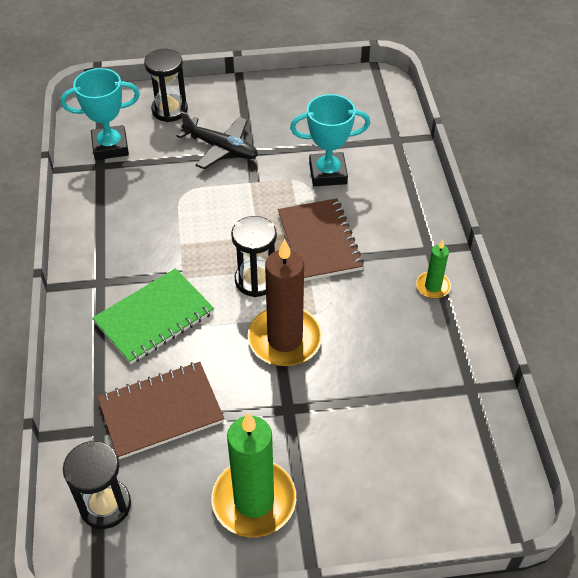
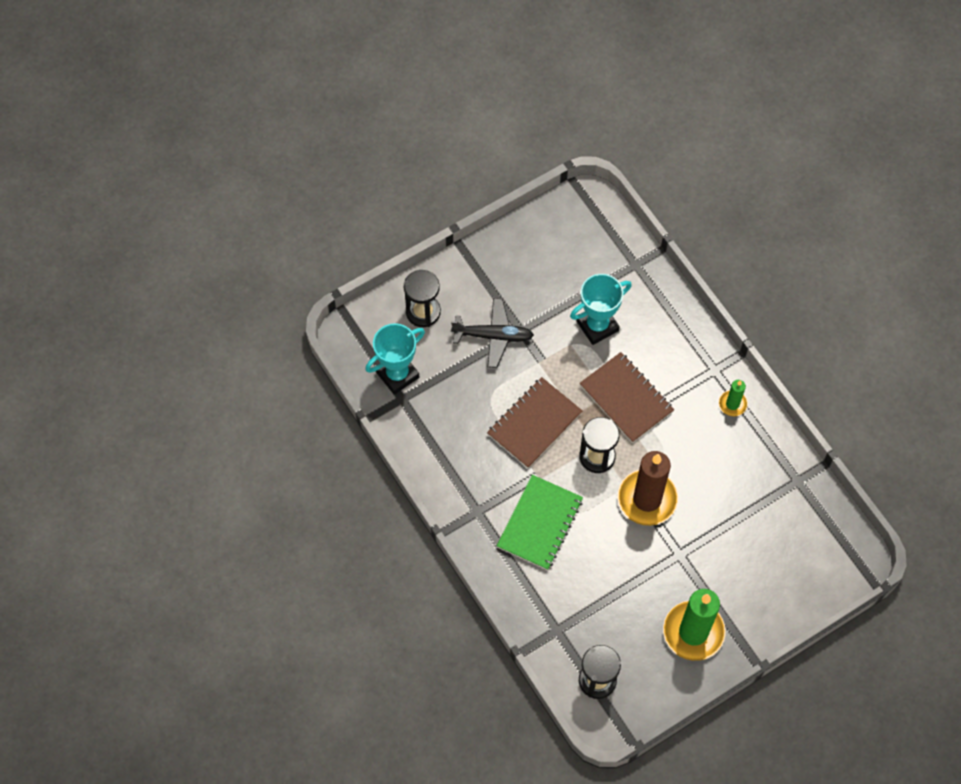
camera: 25 degrees left, 15 degrees up
(161, 411) = (592, 596): brown notebook -> brown notebook (534, 423)

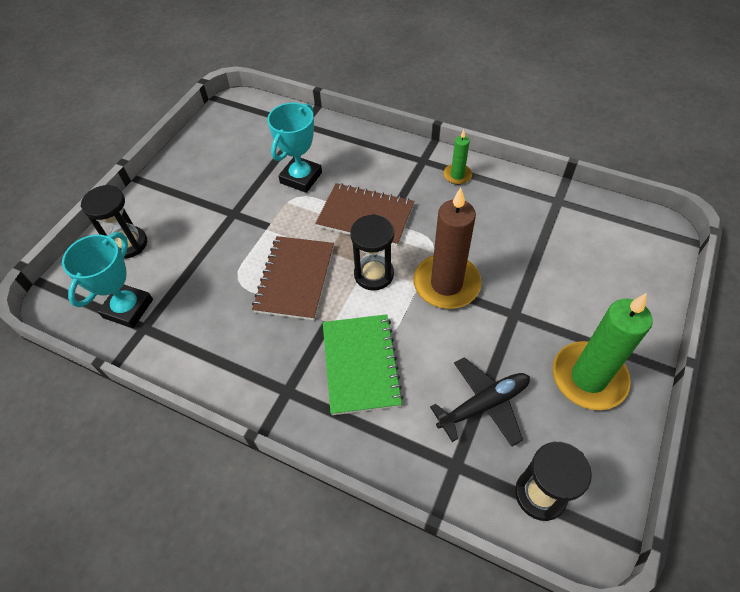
camera: 30 degrees left, 10 degrees down
(493, 336) = (210, 230): black plane -> black plane (484, 405)

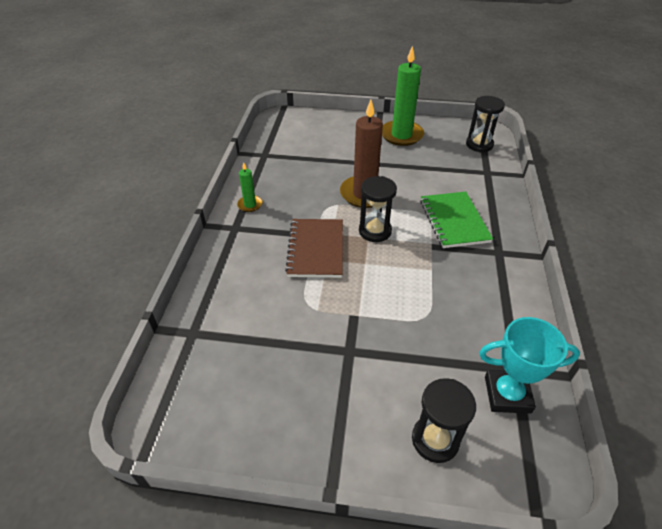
camera: 110 degrees left, 10 degrees down
(295, 279) = (403, 276): brown notebook -> none
(301, 178) = (281, 308): turquoise trophy -> none
(361, 364) = (453, 221): green notebook -> green notebook turned 75 degrees counterclockwise
(484, 405) = (444, 167): black plane -> none

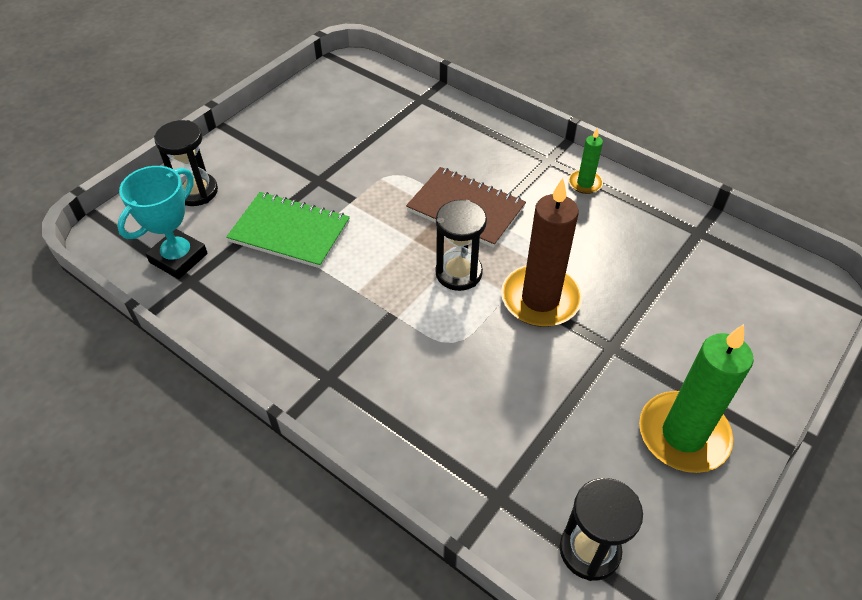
camera: 120 degrees right, 5 degrees up
(453, 221) = (418, 366): green notebook -> green notebook (290, 232)

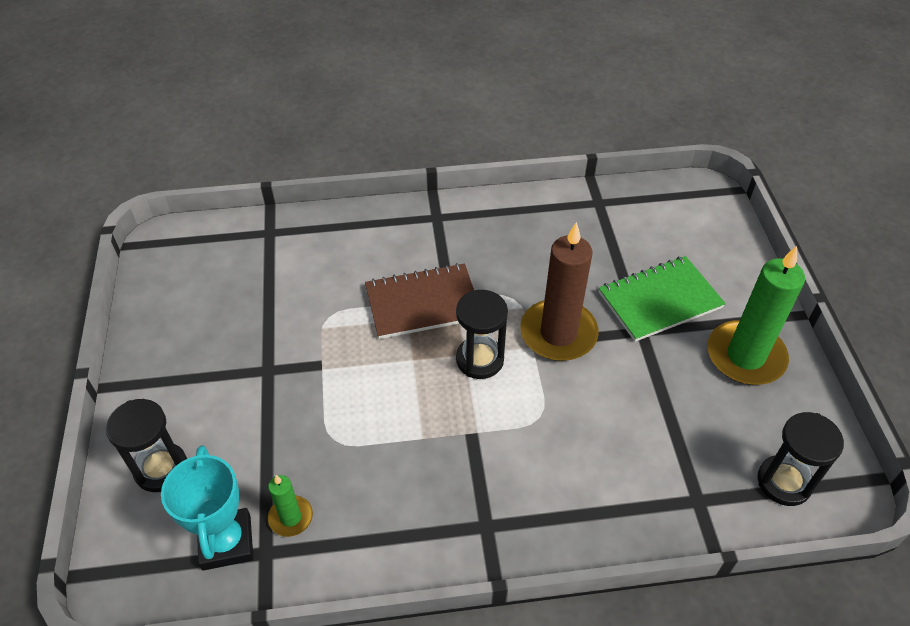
camera: 45 degrees left, 0 degrees up
(290, 232) = (301, 435): green notebook -> green notebook (659, 300)
(585, 183) = (484, 218): green candle -> green candle (290, 517)

